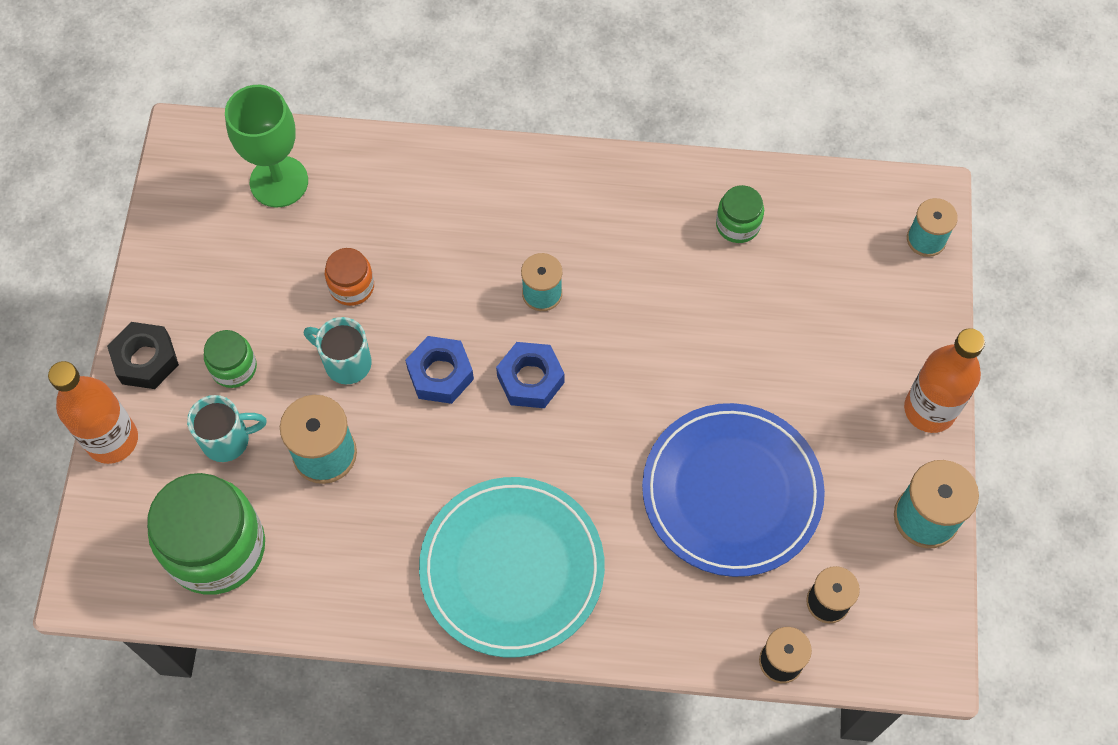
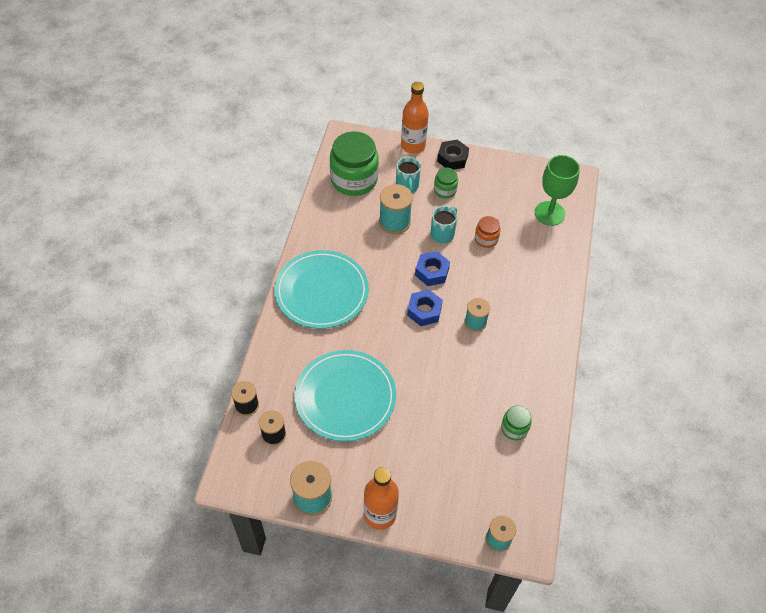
camera: 95 degrees right, 10 degrees down
(731, 492) = (345, 397): blue plate -> turquoise plate

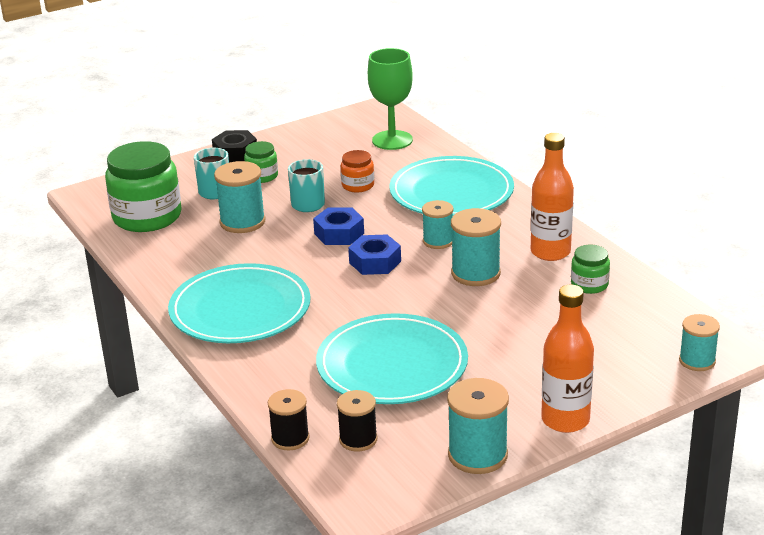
camera: 40 degrees left, 25 degrees down
(413, 146) = (177, 164): orange bottle -> orange bottle (550, 252)
(465, 365) = (475, 273): none -> turquoise spool
(530, 287) = (451, 192): none -> turquoise plate

